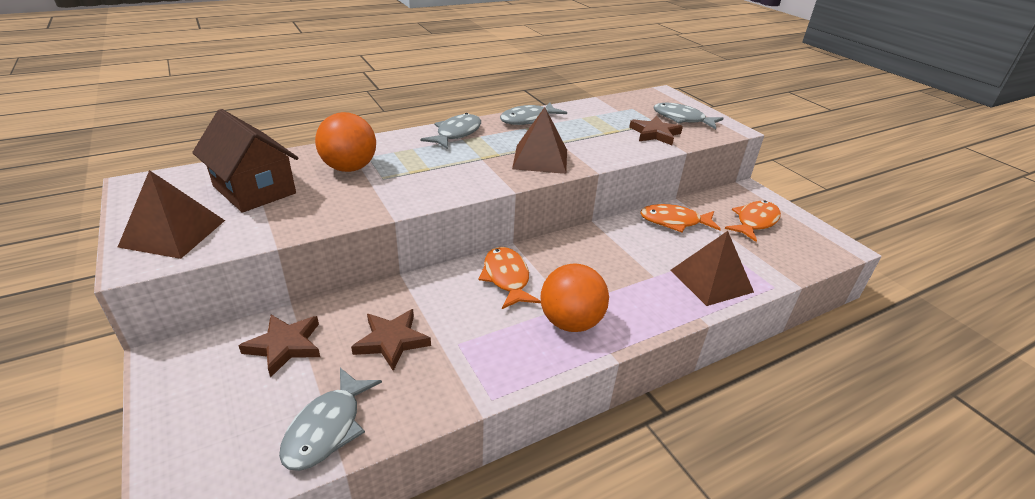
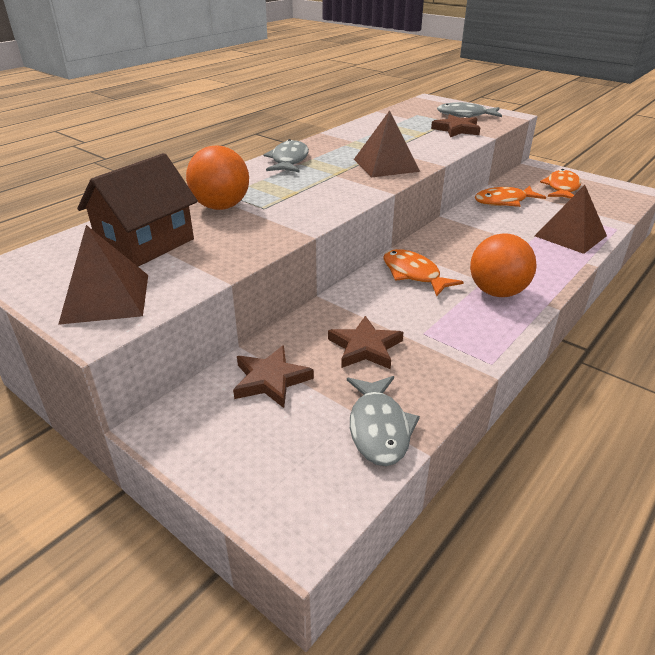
camera: 20 degrees left, 0 degrees up
(254, 190) = (146, 244): brown house -> brown house turned 75 degrees counterclockwise
(528, 120) = (340, 138): grey fish -> none

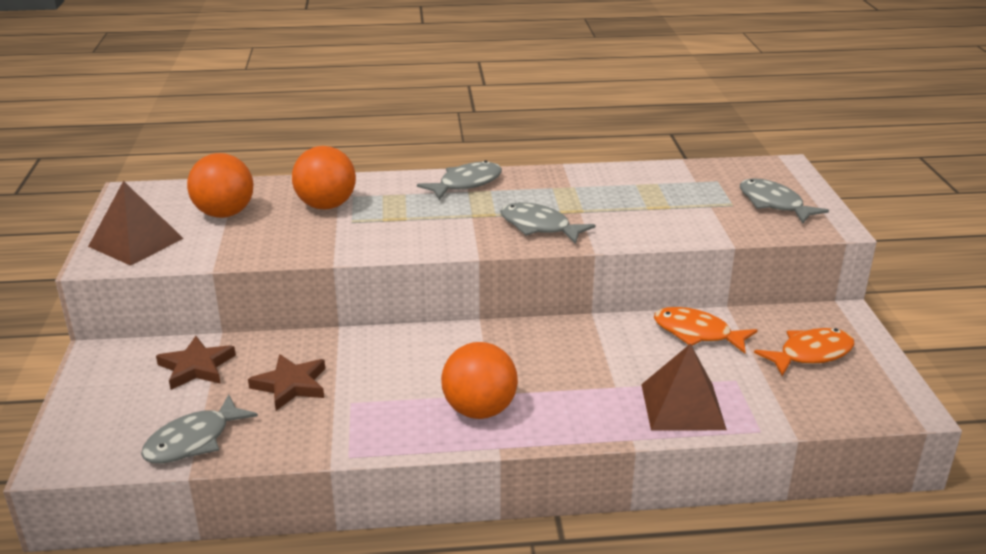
camera: 45 degrees right, 5 degrees down
(146, 244) = (224, 214): brown house -> orange ball
(386, 165) = (539, 227): brown pyramid -> grey fish
(413, 274) = (444, 353): orange fish -> none
(456, 129) = (715, 218): brown star -> none

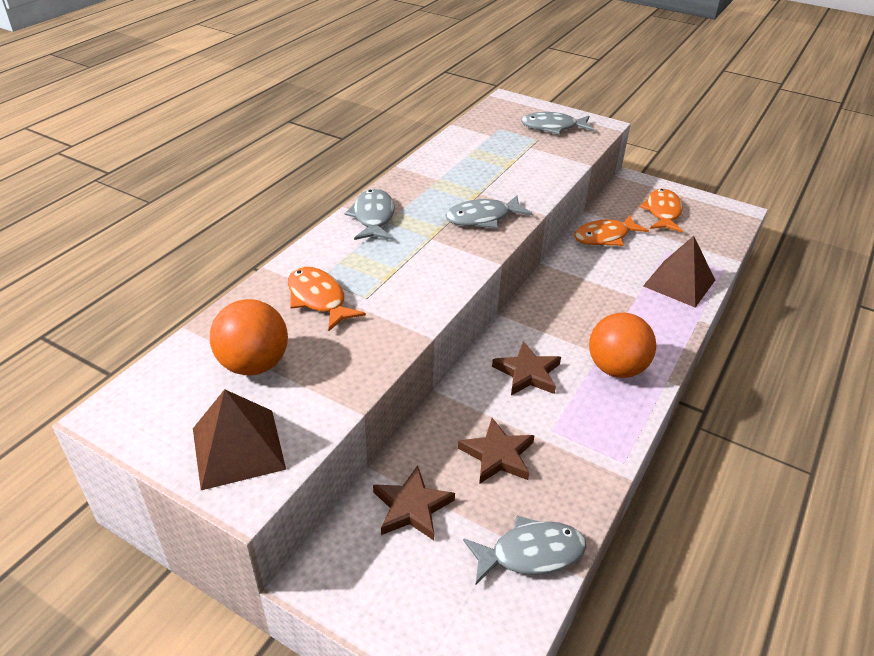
camera: 55 degrees left, 10 degrees up
(193, 441) = (531, 553): grey fish -> grey fish turned 90 degrees counterclockwise
(326, 205) = (318, 299): orange ball -> orange fish
(413, 363) = (527, 373): none -> brown star

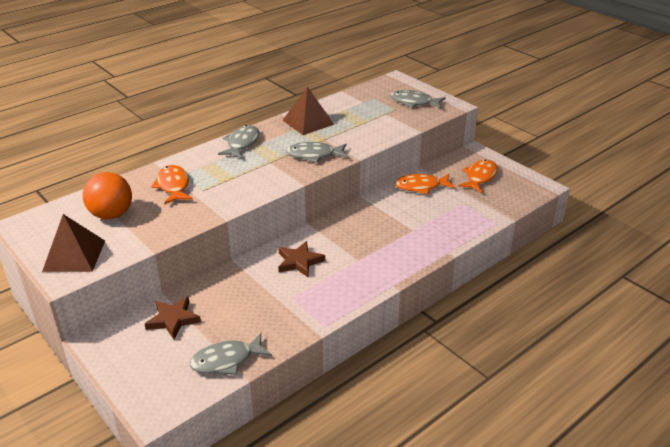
camera: 20 degrees right, 5 degrees down
(497, 455) = (245, 304): brown star -> none
(531, 553) = (226, 360): grey fish -> grey fish turned 150 degrees clockwise
(616, 368) = (362, 271): orange ball -> none
(679, 283) = (453, 226): brown pyramid -> brown pyramid (308, 122)

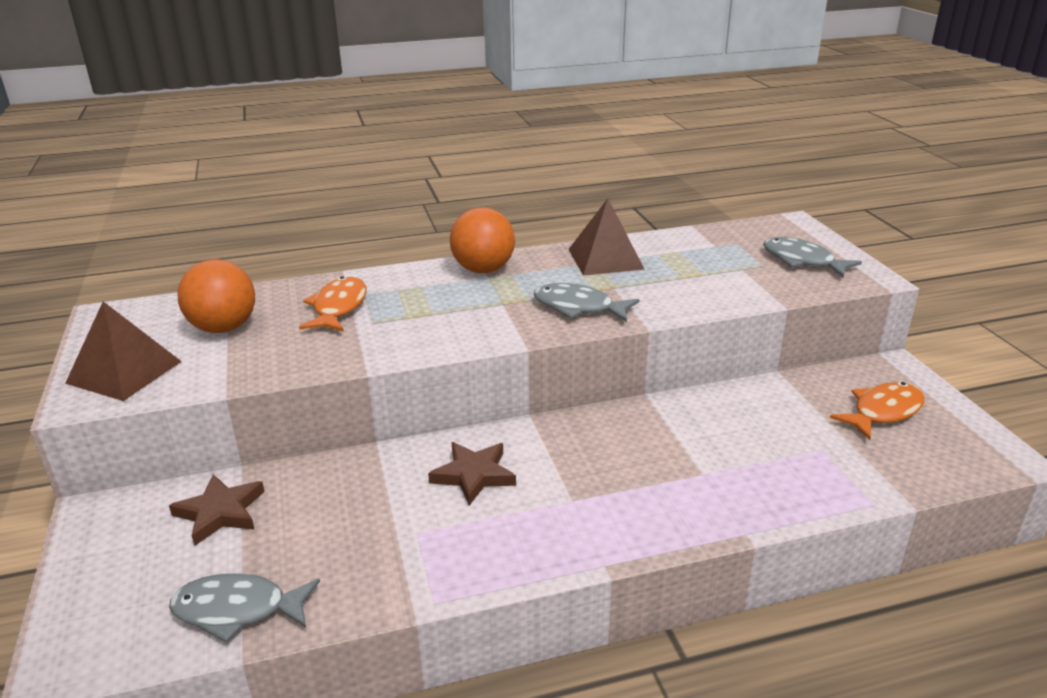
camera: 25 degrees right, 5 degrees down
(242, 143) = (483, 269): grey fish -> orange ball
(421, 186) = (761, 403): orange fish -> none

